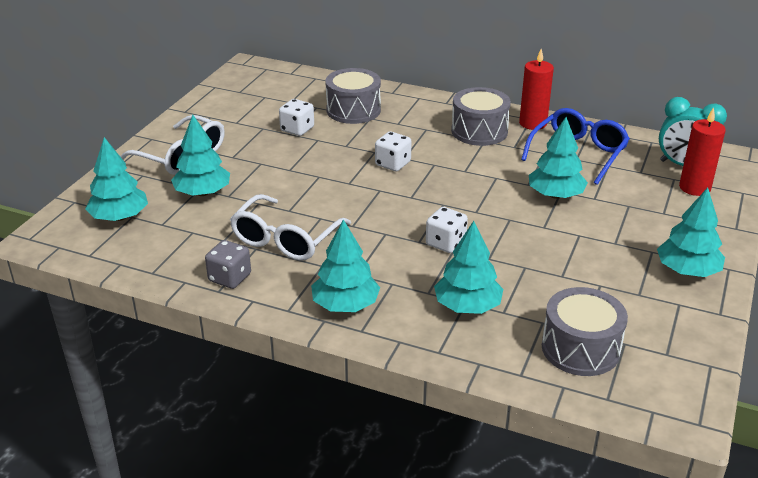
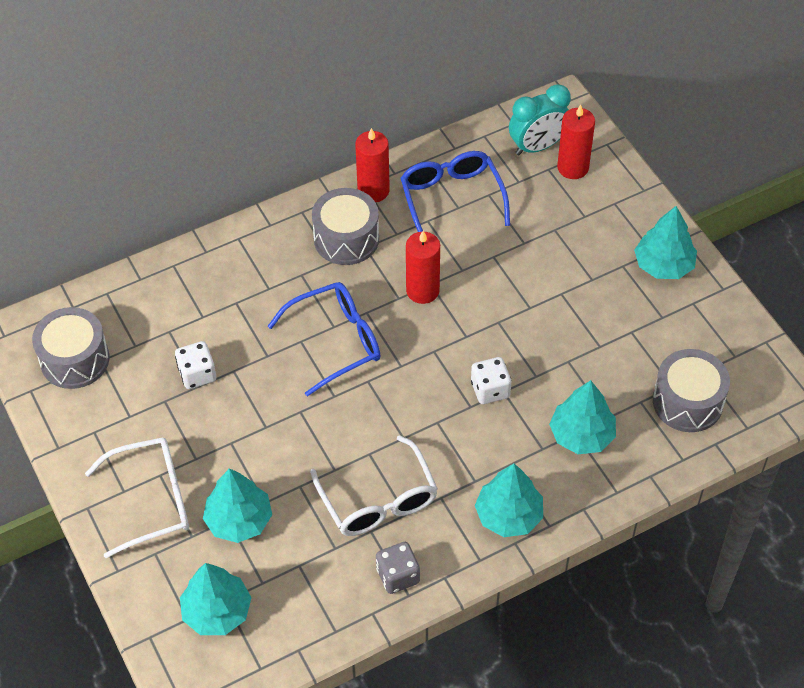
camera: 50 degrees left, 20 degrees up
(353, 110) = (208, 306): grey drum -> grey drum (75, 359)
(393, 164) = (335, 342): white dice -> blue glasses
(485, 177) = (422, 290): none -> red candle
(555, 195) = (495, 264): turquoise tree -> none

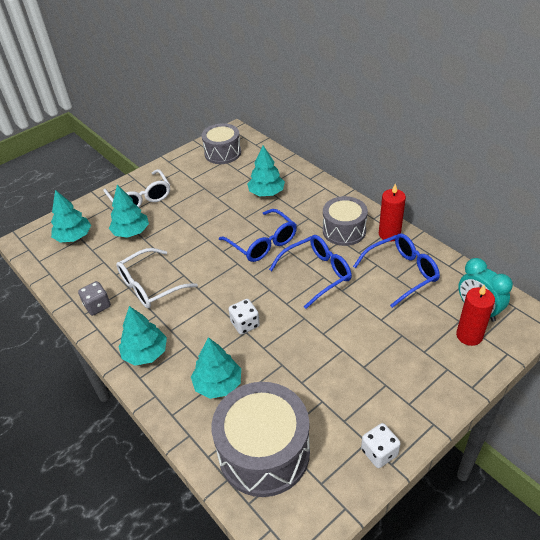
camera: 80 degrees right, 10 degrees down
(197, 374) = (224, 195): white dice -> white dice (379, 452)
(422, 290) = (316, 274): red candle -> blue glasses
(663, 265) = (398, 413): turquoise tree -> turquoise tree (266, 193)
(687, 402) = (264, 452): grey drum -> grey drum, size x1.55

